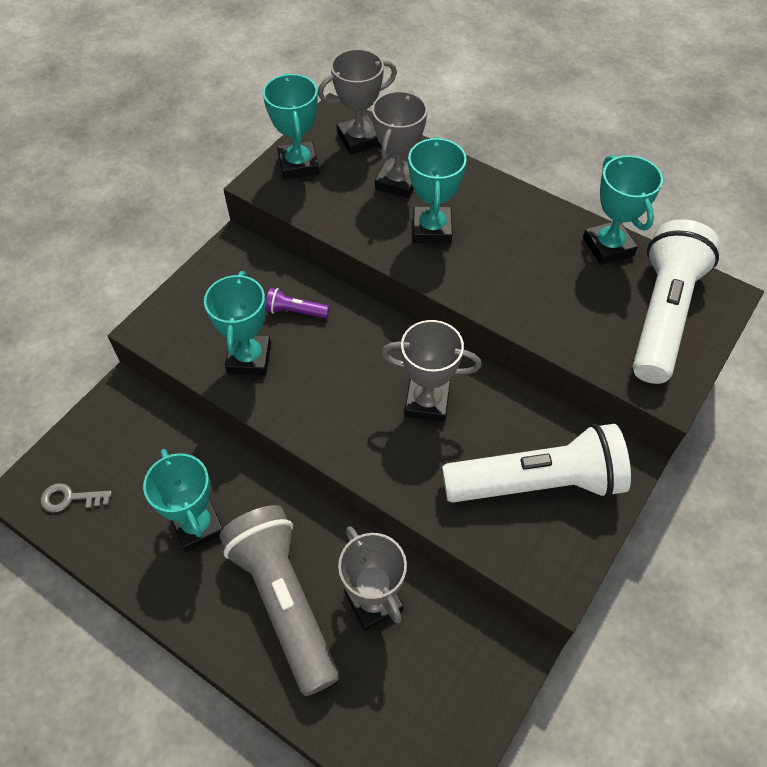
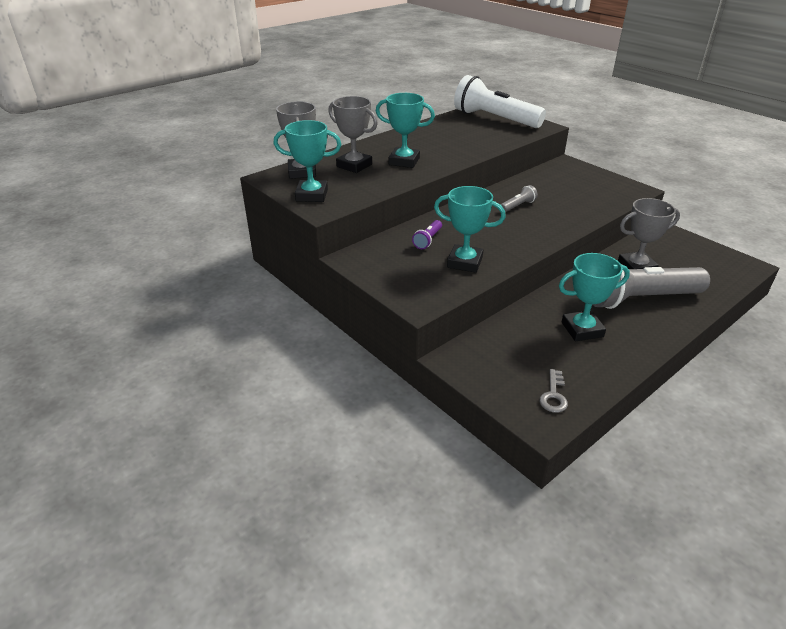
camera: 75 degrees left, 20 degrees down
(427, 402) = (518, 206): grey trophy -> grey flashlight
(537, 483) = (577, 185): white flashlight -> none
(608, 246) = (442, 122): turquoise trophy -> none

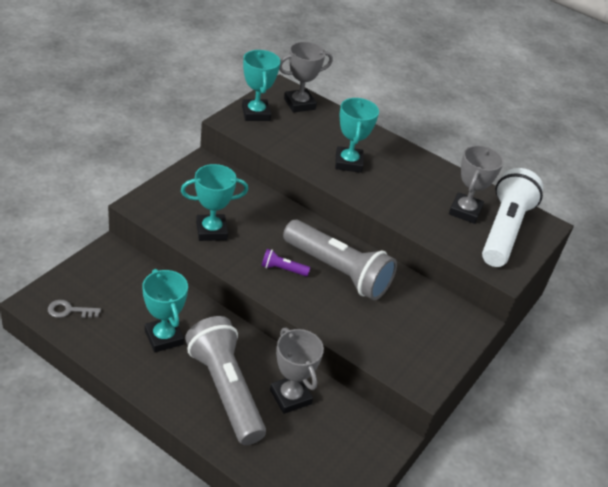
camera: 70 degrees right, 5 degrees up
(354, 165) = (325, 132): grey trophy -> grey trophy (465, 211)
(428, 240) = (246, 207): purple flashlight -> purple flashlight (283, 269)
(464, 262) = (211, 231): turquoise trophy -> turquoise trophy turned 75 degrees clockwise
(518, 206) = (337, 271): grey flashlight -> grey flashlight, size x2.48

